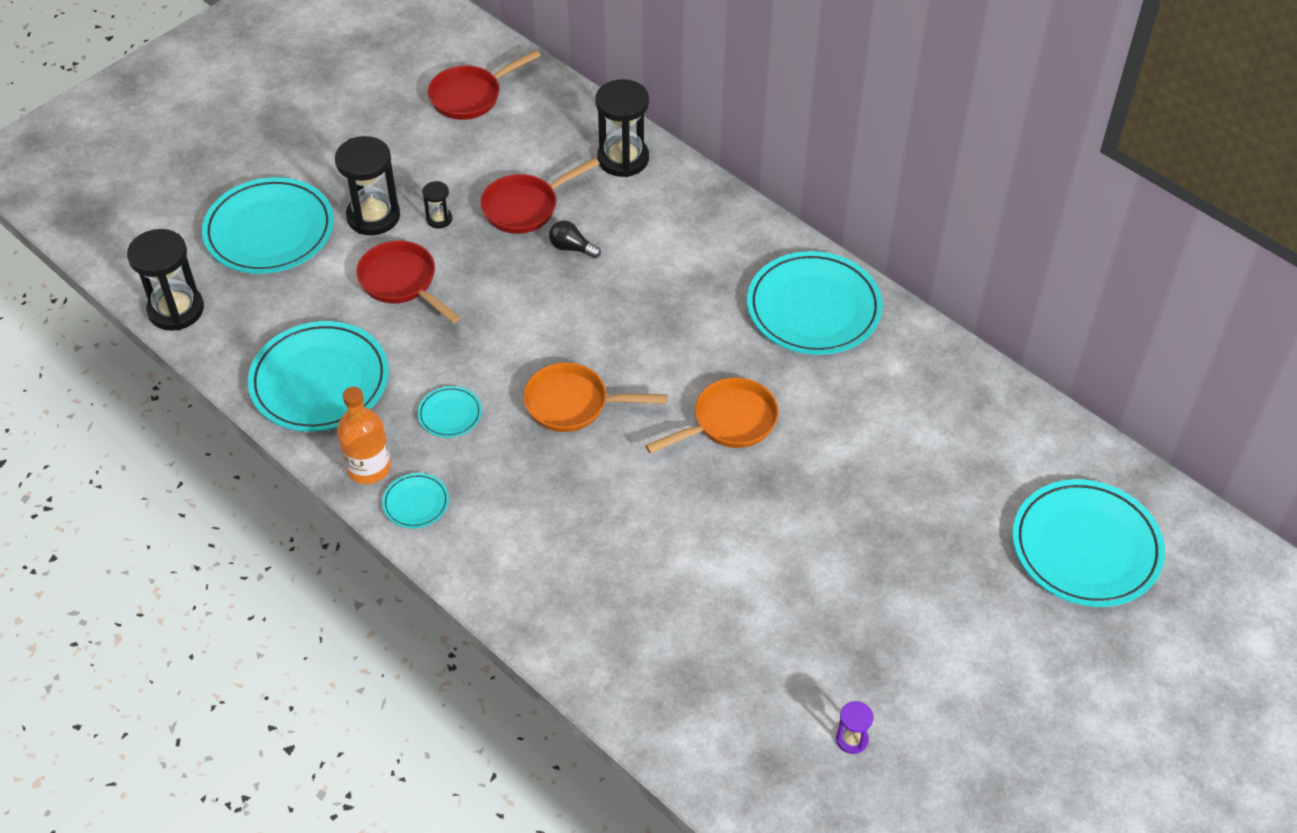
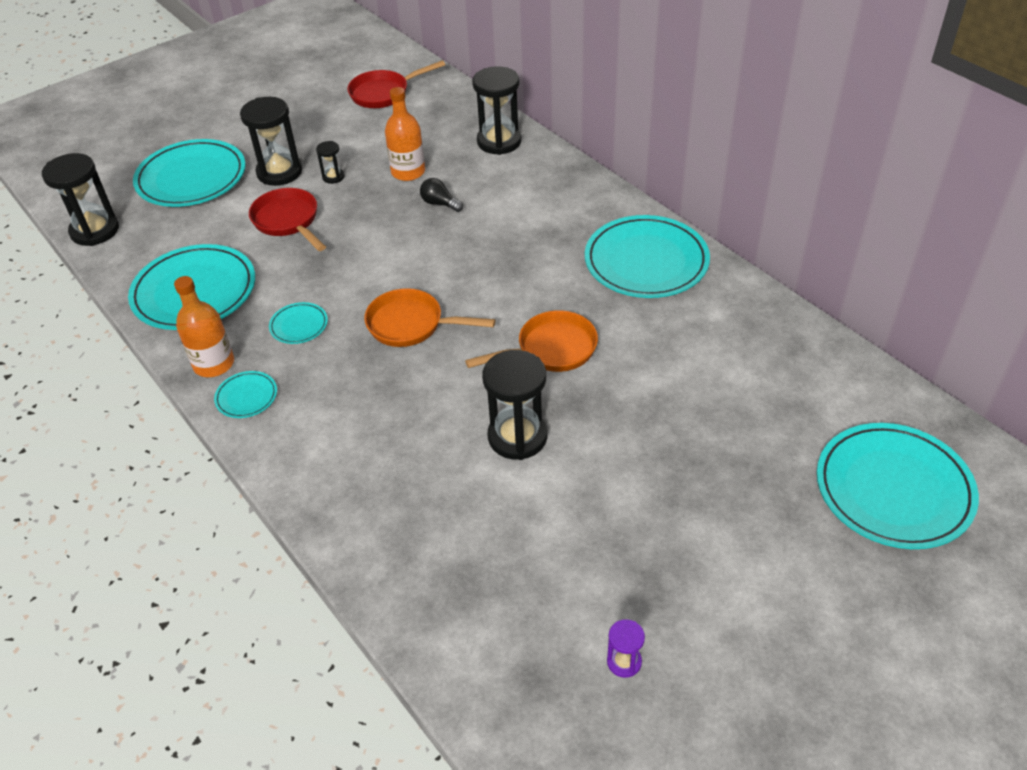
camera: 10 degrees right, 5 degrees down
(525, 207) = (408, 172): red pan -> orange bottle
(711, 523) = (517, 436): none -> black hourglass

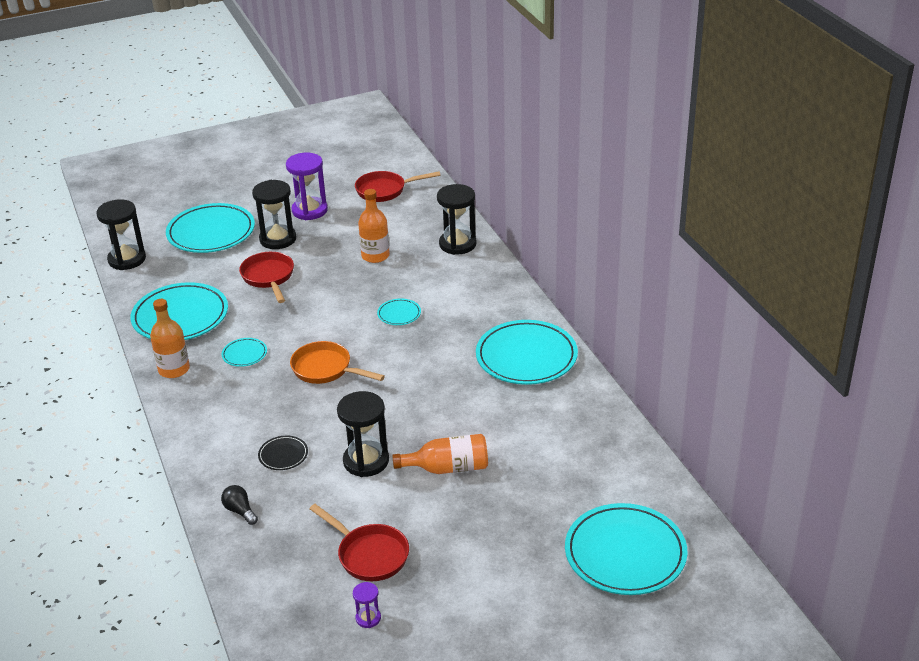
camera: 15 degrees right, 10 degrees down
(246, 397) = (187, 396): turquoise plate -> turquoise plate (399, 314)
(304, 131) = (309, 210): none -> purple hourglass
(333, 177) = (316, 250): black hourglass -> none
(407, 451) = (283, 455): none -> black plate
(440, 203) = (388, 284): black light bulb -> black light bulb (240, 511)
(551, 349) = (420, 406): orange pan -> none
(582, 567) = (369, 555): none -> red pan
(624, 423) = (448, 468): none -> orange bottle

